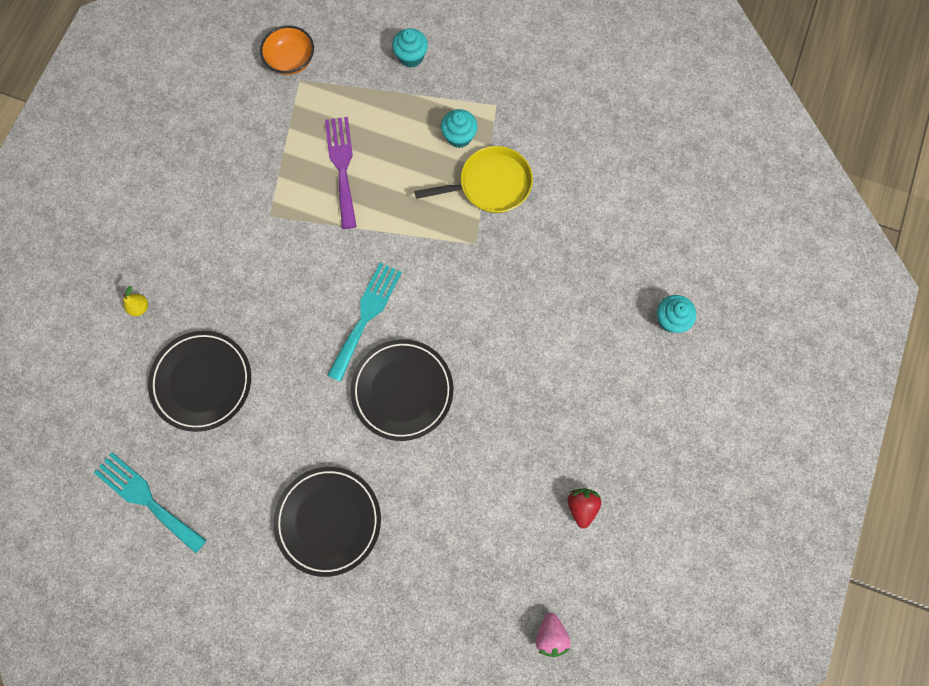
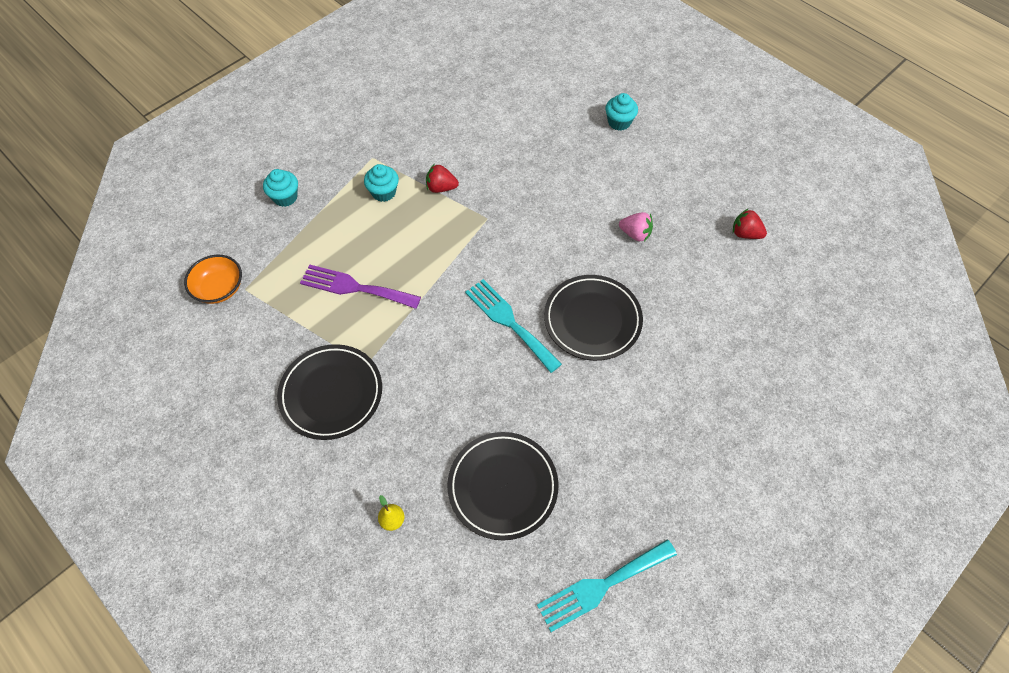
camera: 65 degrees left, 15 degrees down
(328, 520) = (688, 423): black plate -> black plate (331, 394)
(490, 184) = (441, 188): yellow pan -> red strawberry
(550, 635) = (843, 294): pink strawberry -> pink strawberry (635, 234)

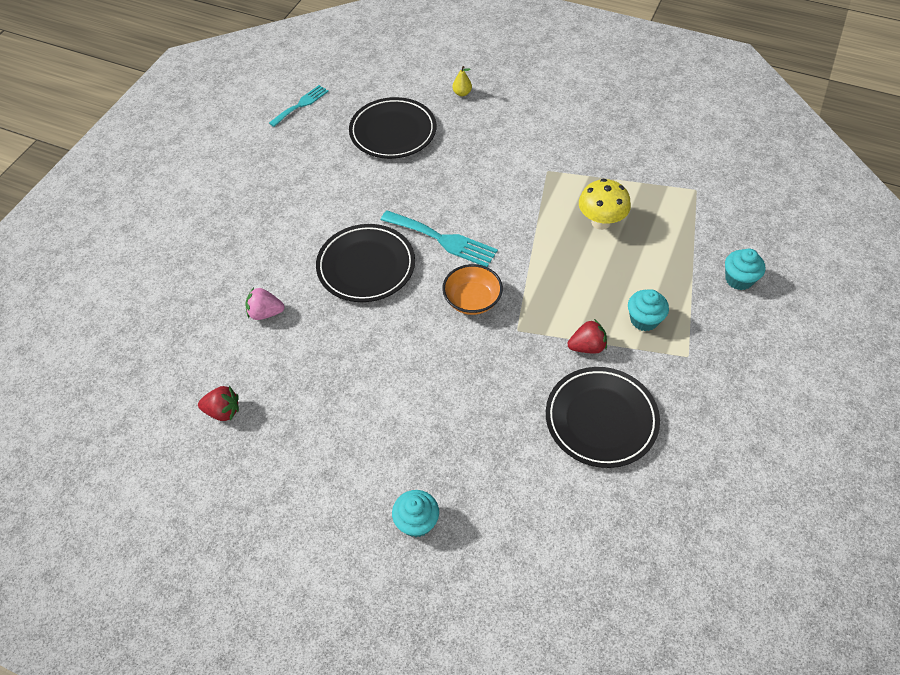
camera: 160 degrees right, 5 degrees down
(219, 288) = (717, 182): orange bowl -> orange bowl (472, 300)
(331, 394) = (559, 144): black plate -> black plate (601, 419)
(355, 287) = (601, 222): purple fork -> yellow mushroom
(602, 585) = (301, 105): turquoise fork -> turquoise fork, size x0.66
(635, 234) = (349, 367): pink strawberry -> pink strawberry (265, 313)

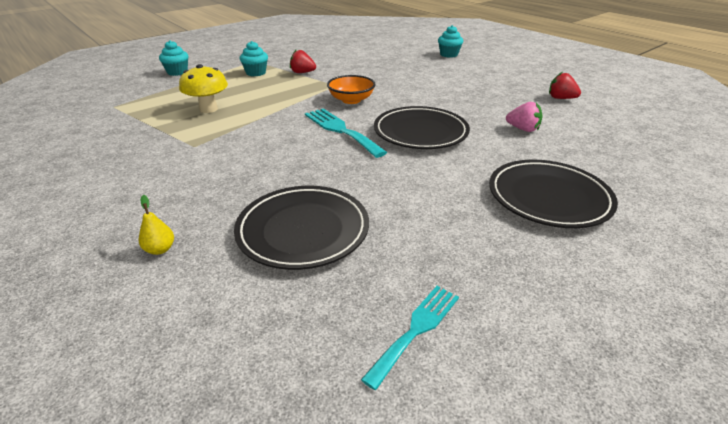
camera: 155 degrees left, 20 degrees down
(301, 105) = (416, 330): turquoise fork -> turquoise fork turned 150 degrees clockwise
(601, 419) = (327, 57): black plate -> black plate (548, 197)

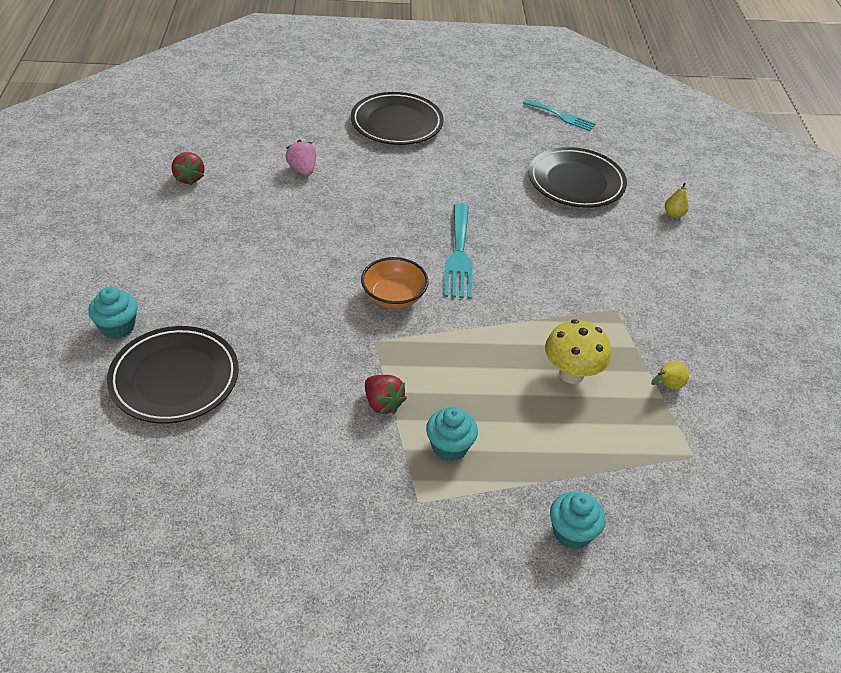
camera: 145 degrees left, 10 degrees up
(137, 124) = (667, 386): none -> yellow pear
(416, 330) = (561, 116): turquoise fork -> turquoise fork turned 135 degrees counterclockwise
(420, 132) = (391, 213): black plate -> black plate (175, 378)

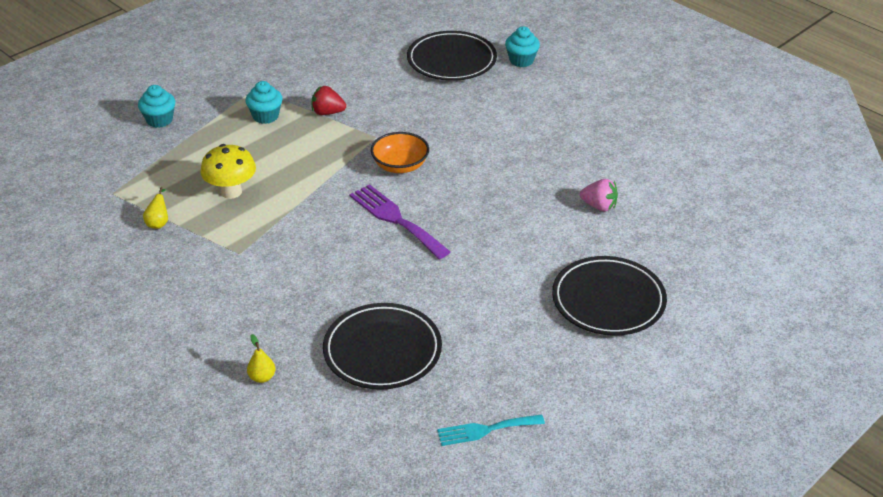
camera: 140 degrees right, 5 degrees down
(189, 178) = (653, 149): red strawberry -> none
(459, 255) = (396, 219): turquoise fork -> purple fork

